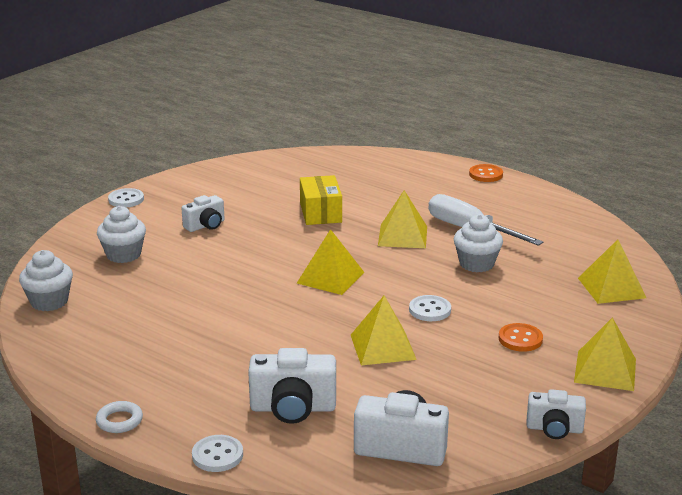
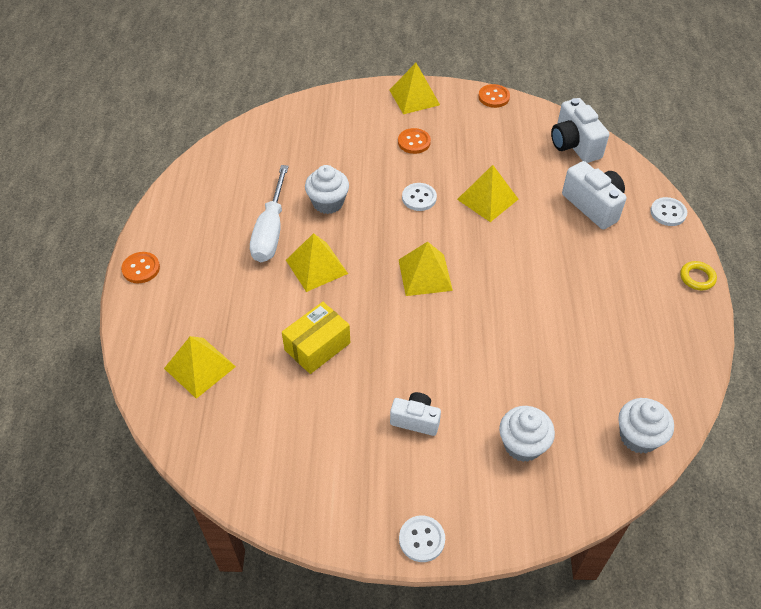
camera: 125 degrees left, 25 degrees up
(119, 421) = (697, 278): white ring -> yellow ring
(554, 429) = (493, 97): white camera -> orange button
(611, 288) = (304, 125): yellow pyramid -> yellow pyramid (199, 367)

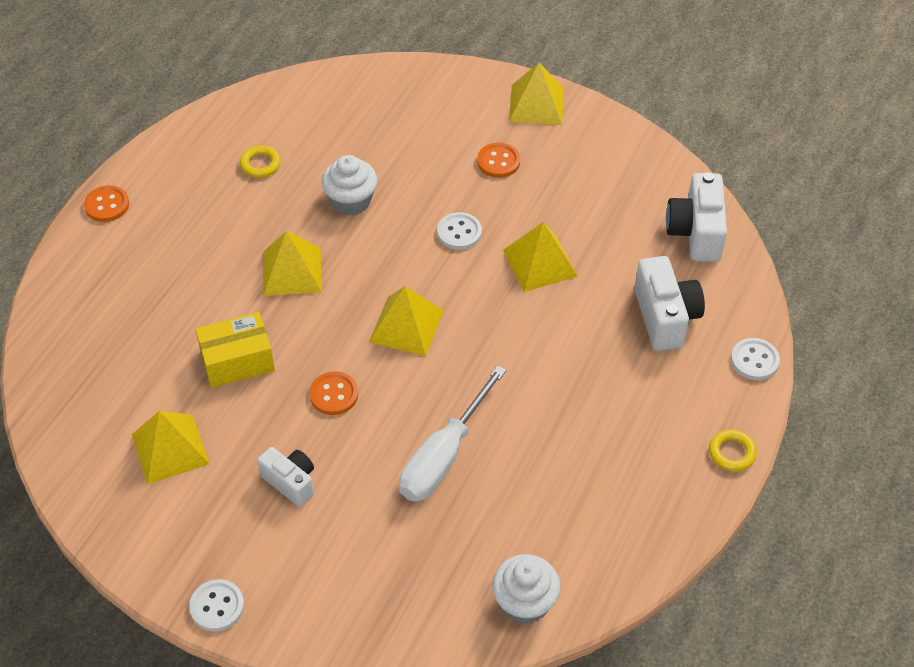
camera: 25 degrees right, 0 degrees up
(199, 367) = (104, 336): yellow pyramid -> yellow pyramid (170, 449)
(244, 199) = (260, 164): none -> yellow ring
(271, 230) = (268, 211): white screwdriver -> white screwdriver (443, 456)
(493, 97) = (636, 137): orange button -> orange button (334, 394)
(522, 445) = (388, 556): white cupcake -> none

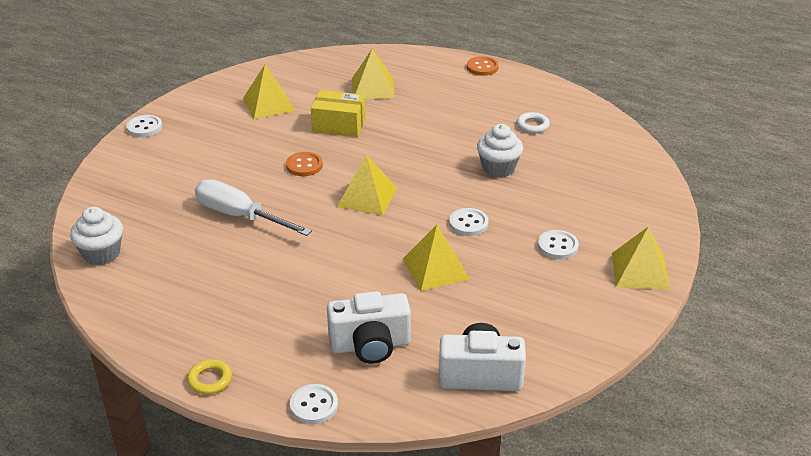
camera: 90 degrees right, 15 degrees down
(237, 361) = (339, 125): yellow box -> yellow box turned 60 degrees counterclockwise
(260, 164) = (532, 125): yellow ring -> white ring
(290, 482) = (232, 150): white camera -> none
(292, 271) = (423, 144): yellow pyramid -> yellow pyramid (373, 88)
(498, 161) = (557, 246): orange button -> white button

